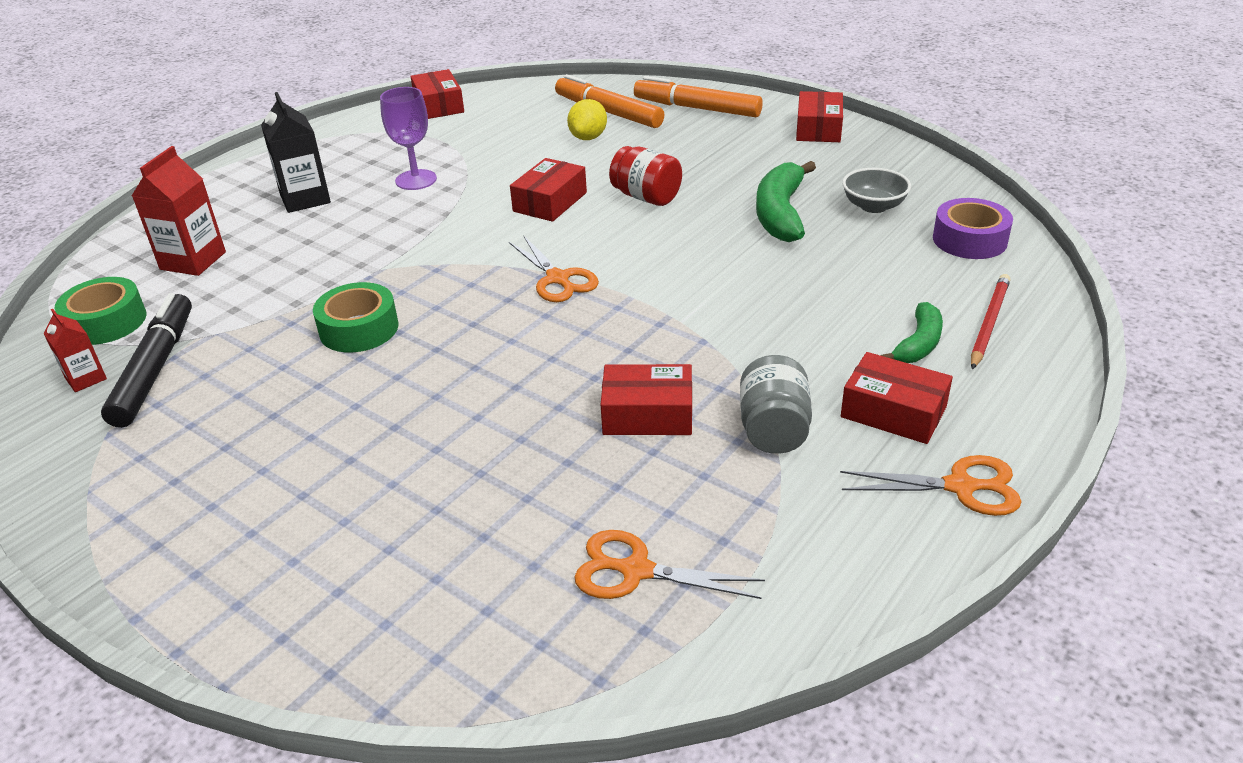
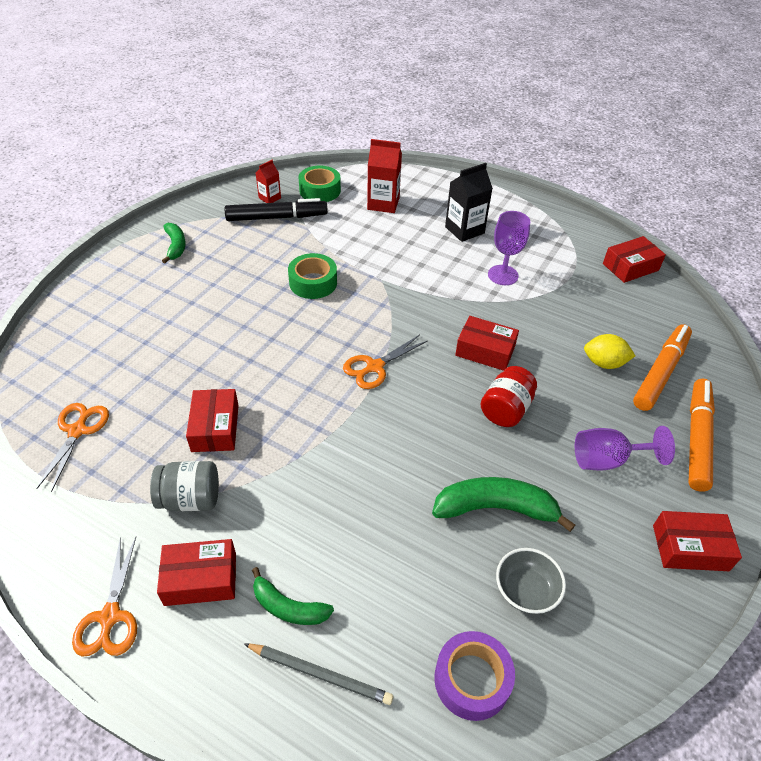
camera: 80 degrees right, 10 degrees up
(165, 494) = (175, 246): none -> green banana
(720, 151) = (607, 460): none -> purple goblet
(893, 412) = (201, 579): red box -> red box turned 60 degrees clockwise
(988, 323) = (320, 674): red pencil -> grey pencil

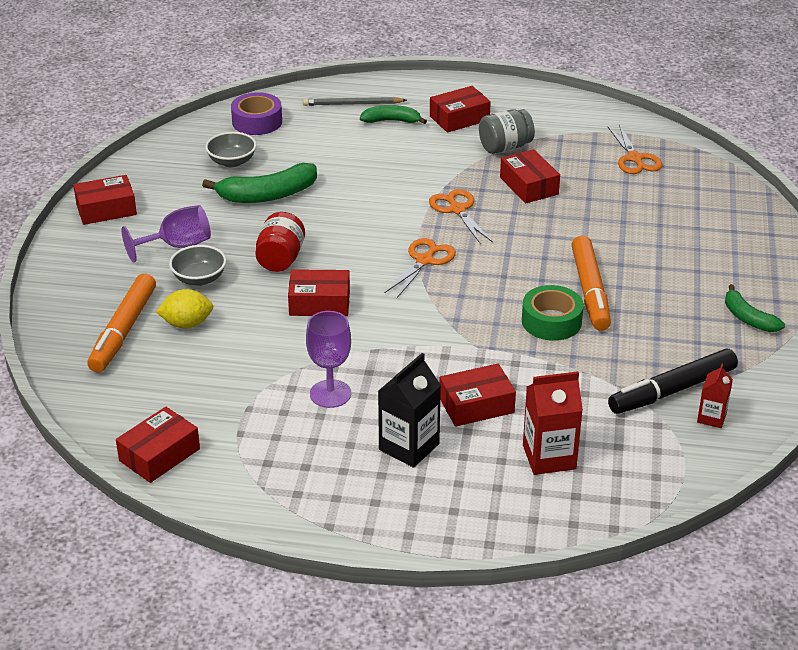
camera: 160 degrees right, 10 degrees down
(110, 616) = (500, 94): orange scissors -> orange scissors (457, 210)
(320, 190) = (656, 452): green tape -> none
(407, 242) = (476, 405): none -> red box
(588, 409) = (199, 279): none -> grey bowl
(697, 439) = (90, 281): orange marker -> orange marker (590, 290)

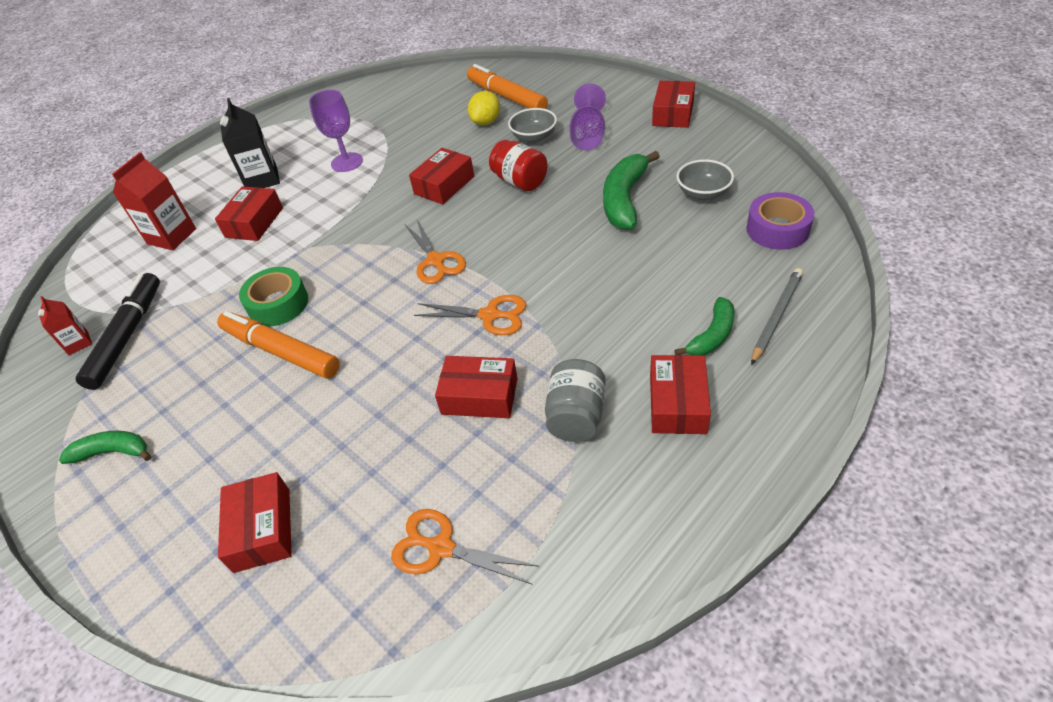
camera: 130 degrees right, 10 degrees up
(159, 455) = (377, 90): red box -> red box (262, 529)

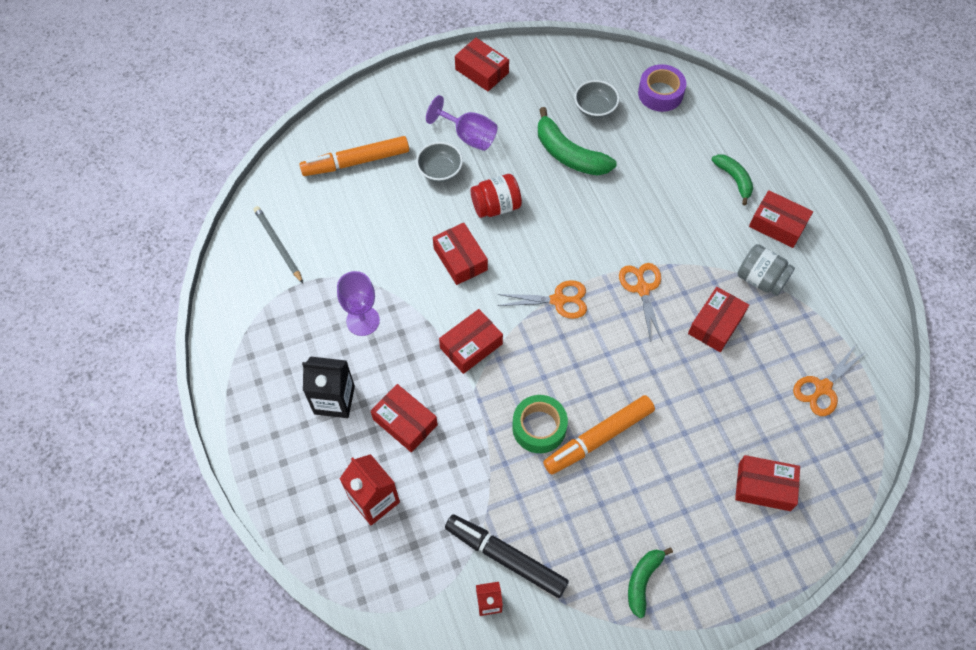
camera: 70 degrees left, 15 degrees up
(351, 228) = (471, 346): none -> red box
(486, 122) = (385, 193): yellow lemon -> none
(489, 315) = (642, 289): orange scissors -> orange scissors turned 45 degrees counterclockwise
(776, 316) = (736, 140): grey pencil -> grey pencil (278, 245)

